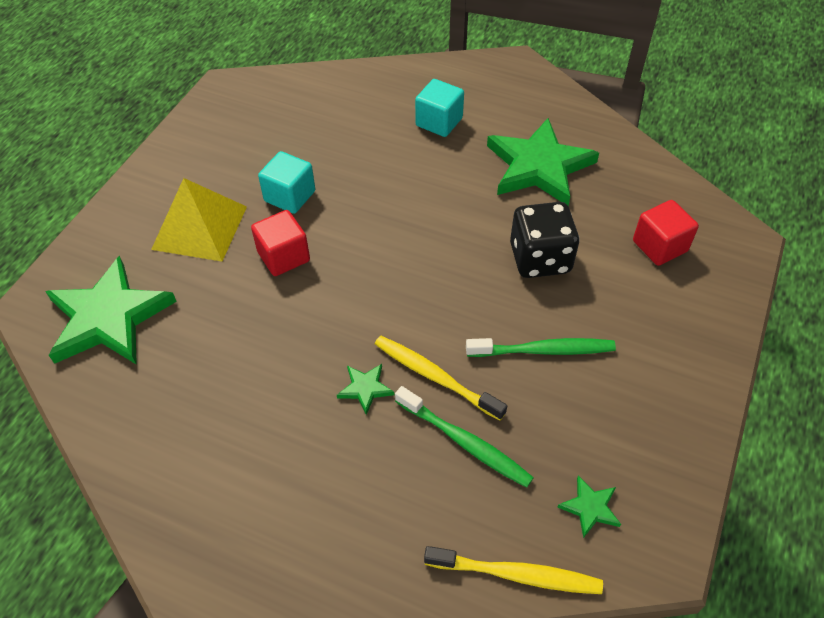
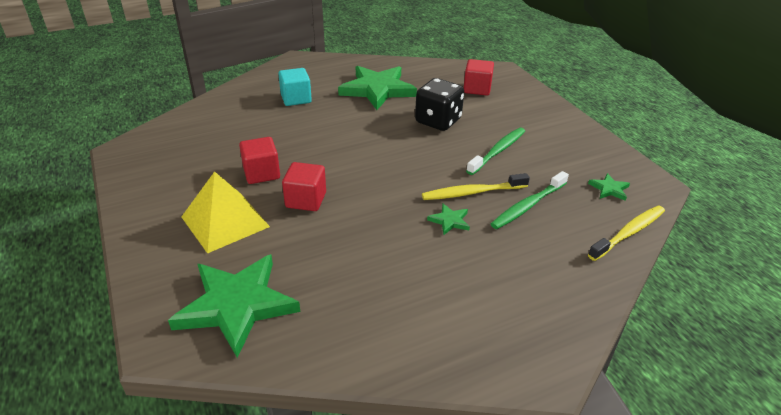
camera: 50 degrees left, 15 degrees down
(290, 196) = (261, 173): turquoise cube -> red cube
(465, 442) = (528, 206): green toothbrush -> green toothbrush turned 150 degrees clockwise

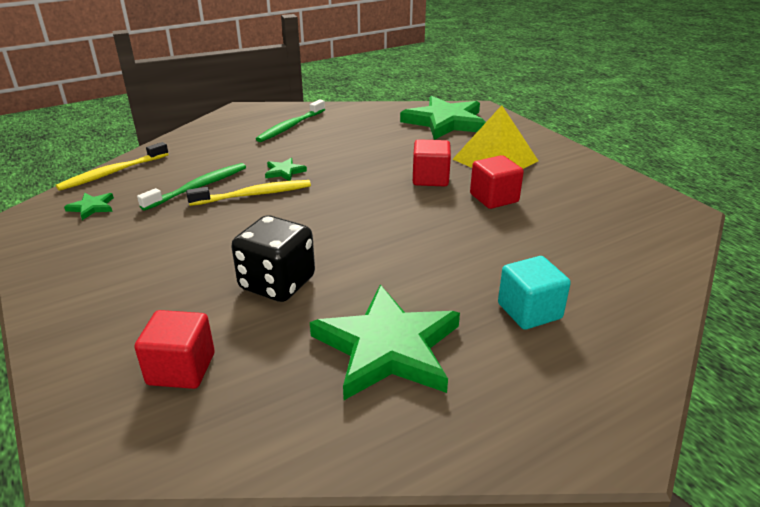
camera: 175 degrees right, 5 degrees down
(498, 151) = (202, 242): green toothbrush -> green toothbrush (290, 126)

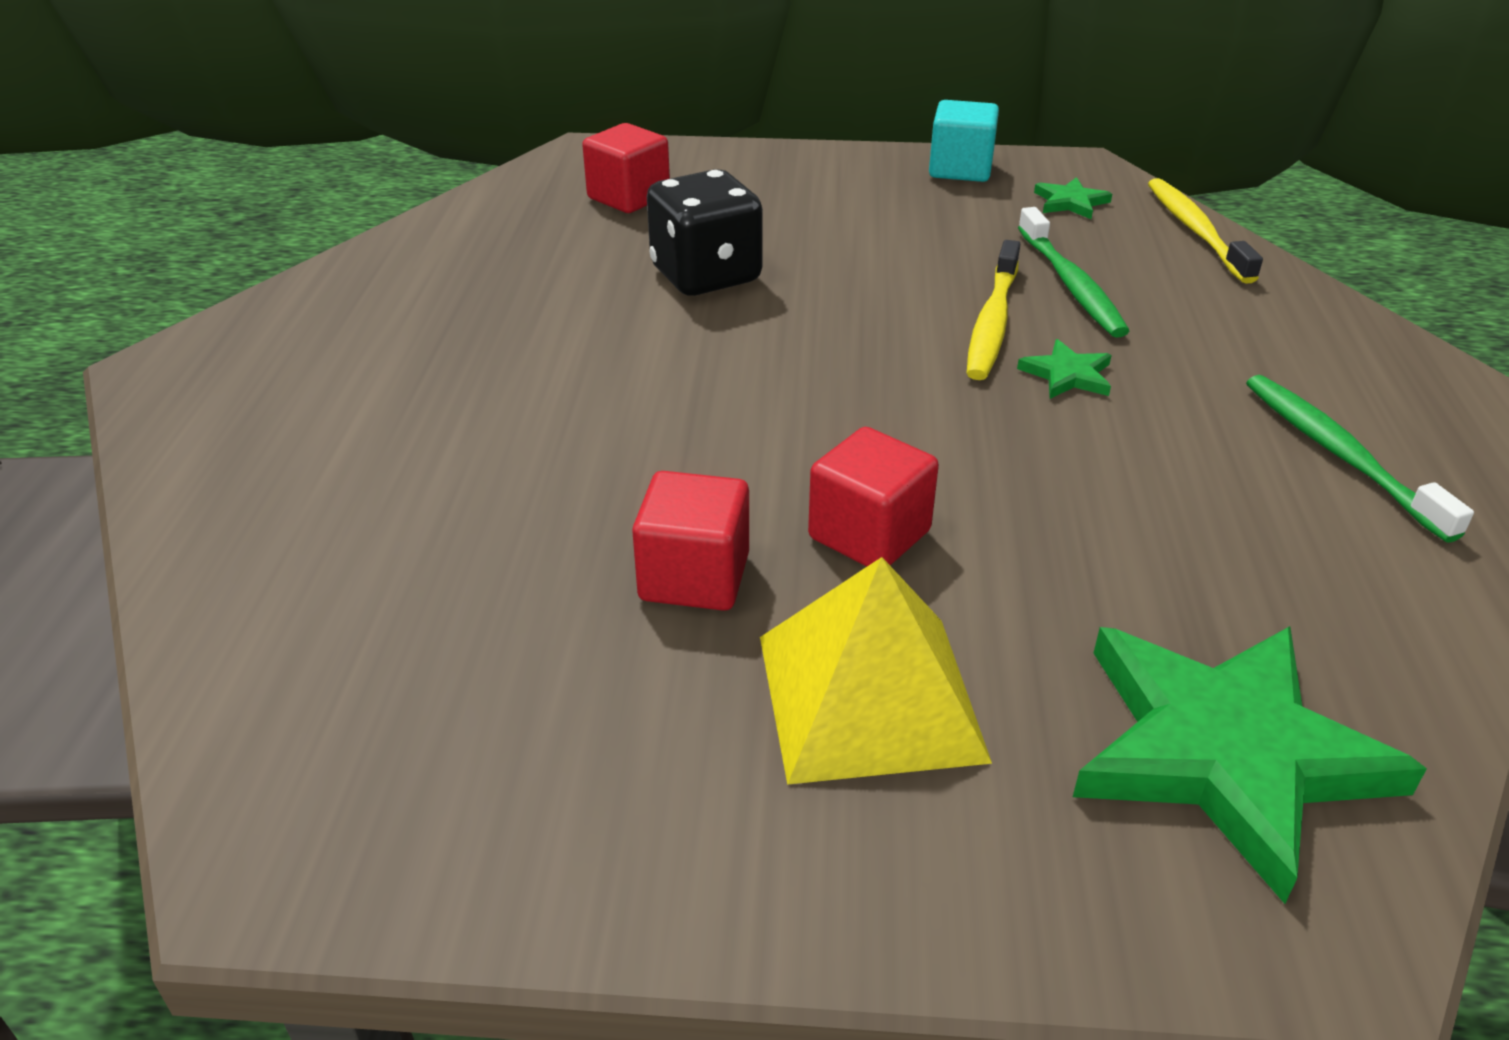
camera: 125 degrees right, 5 degrees up
(387, 347) = (487, 302): green star -> none
(529, 311) = (380, 426): turquoise cube -> turquoise cube (960, 169)

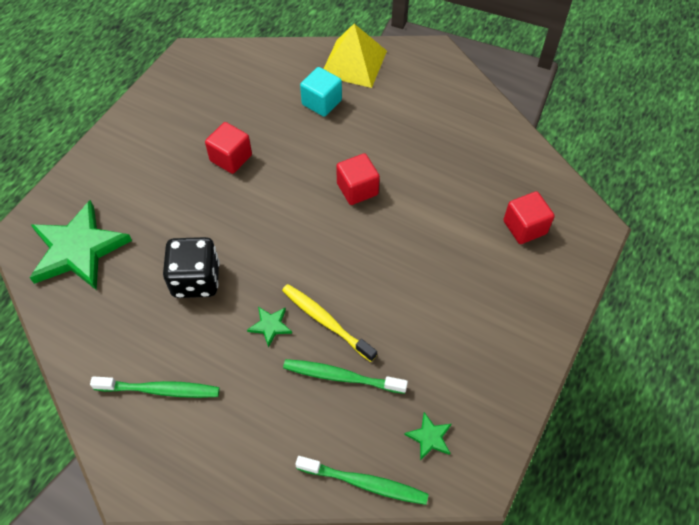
camera: 115 degrees right, 20 degrees up
(706, 275) = (425, 229): black dice -> black dice (196, 280)
(869, 534) = (220, 210): red cube -> red cube (357, 189)
(870, 697) = (156, 179): yellow pyramid -> yellow pyramid (353, 63)
(960, 169) = (499, 403): turquoise cube -> turquoise cube (321, 102)
(1196, 231) = (364, 483): yellow toothbrush -> green toothbrush

